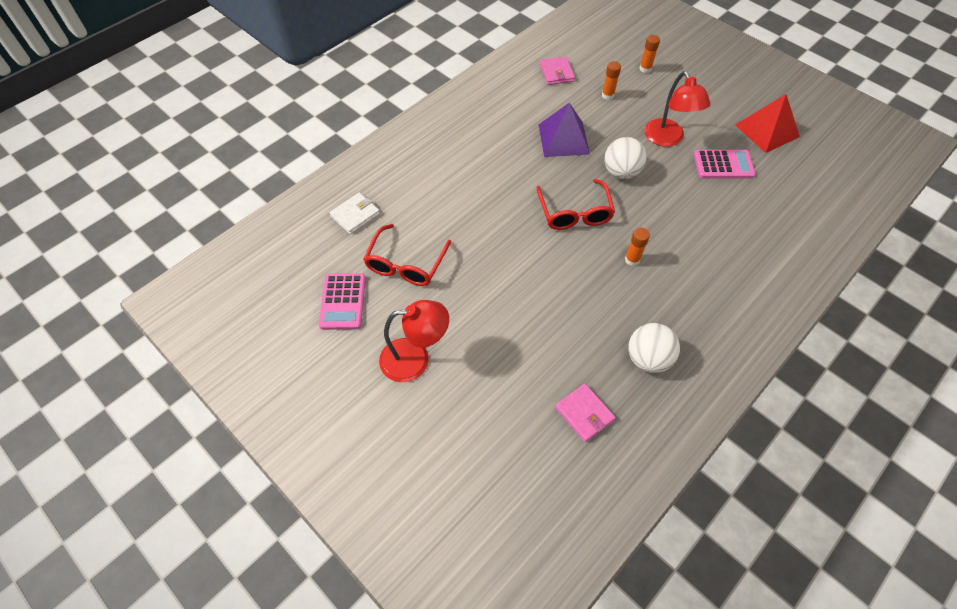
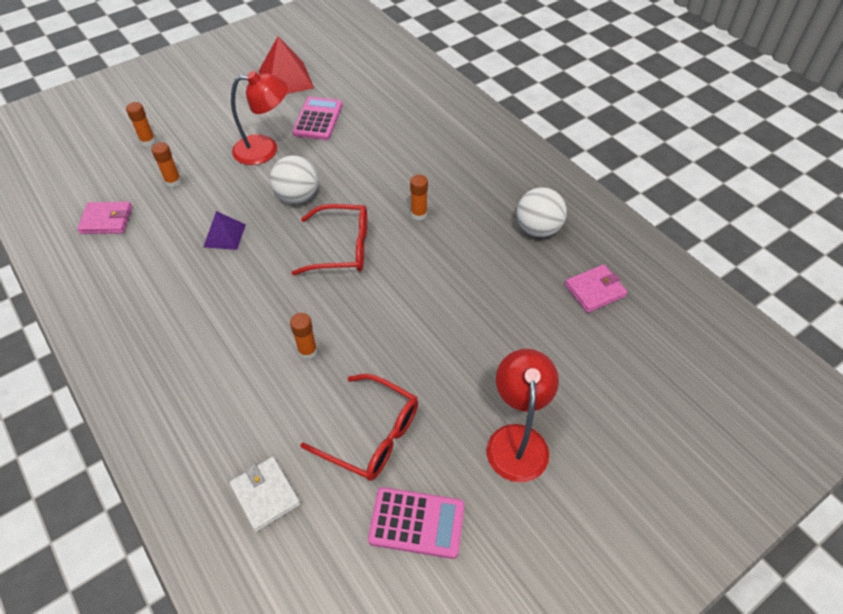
camera: 80 degrees left, 5 degrees down
(469, 212) = (307, 351): none -> orange glue stick
(563, 139) = (224, 235): purple pyramid -> purple pyramid, size x0.60

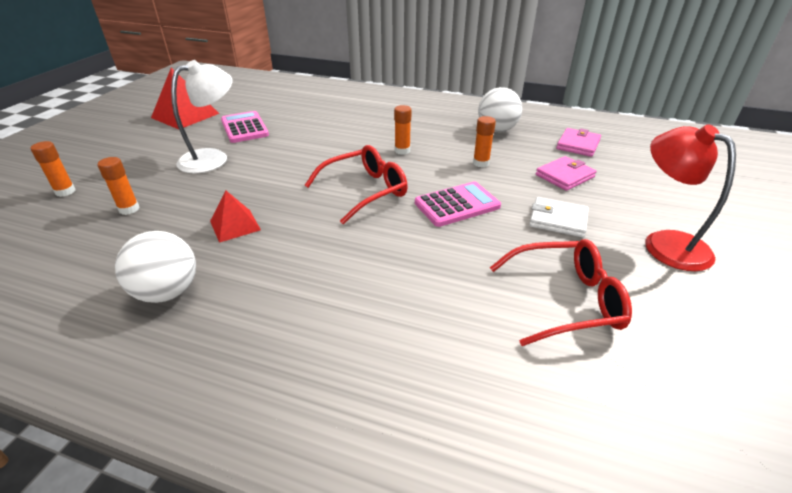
camera: 35 degrees left, 15 degrees down
(106, 220) = (65, 267): pink wallet -> pink wallet (564, 176)
(224, 235) = (235, 225): purple pyramid -> red pyramid
(265, 149) = (213, 158): red lamp -> white lamp
(265, 495) = (544, 412): white wallet -> white wallet (558, 220)
(297, 196) = (282, 175): white ball -> white ball (167, 292)
(307, 351) = (426, 270): orange glue stick -> orange glue stick (481, 163)
(417, 522) = (694, 342): pink calculator -> pink calculator (457, 205)

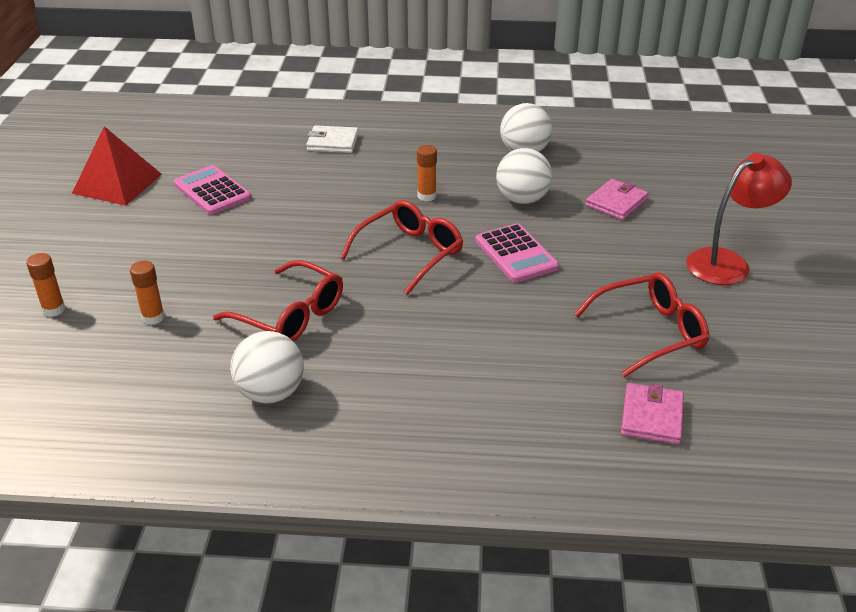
camera: 15 degrees left, 0 degrees up
(213, 158) = (203, 239): white lamp -> none
(235, 225) = (290, 315): red pyramid -> red glasses
(457, 205) = (516, 254): pink calculator -> pink calculator turned 105 degrees clockwise
(481, 163) = (522, 200): orange glue stick -> white ball
(558, 220) = (623, 254): white wallet -> white wallet (332, 142)
(578, 145) = (620, 160): pink wallet -> pink wallet (652, 417)
(665, 243) = (727, 262): red lamp -> red lamp turned 105 degrees clockwise

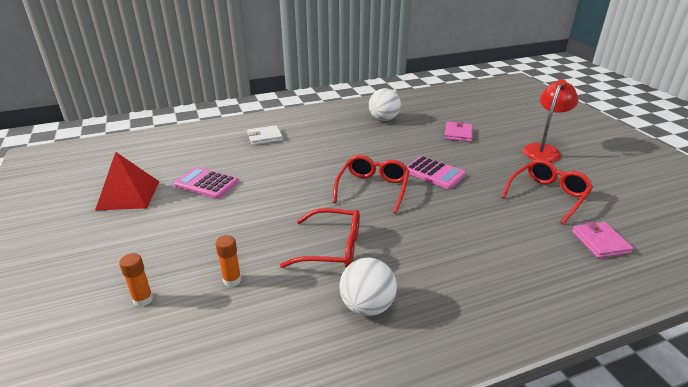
camera: 25 degrees left, 5 degrees down
(426, 196) = (351, 154): orange glue stick -> none
(522, 200) = (408, 143): white ball -> none

